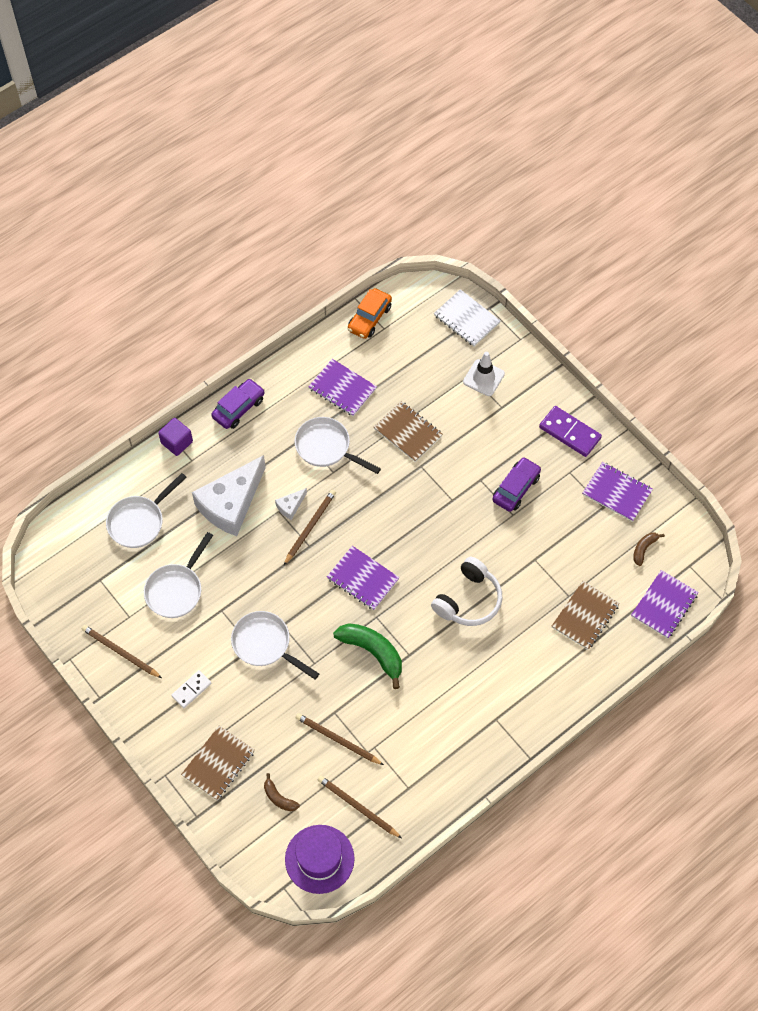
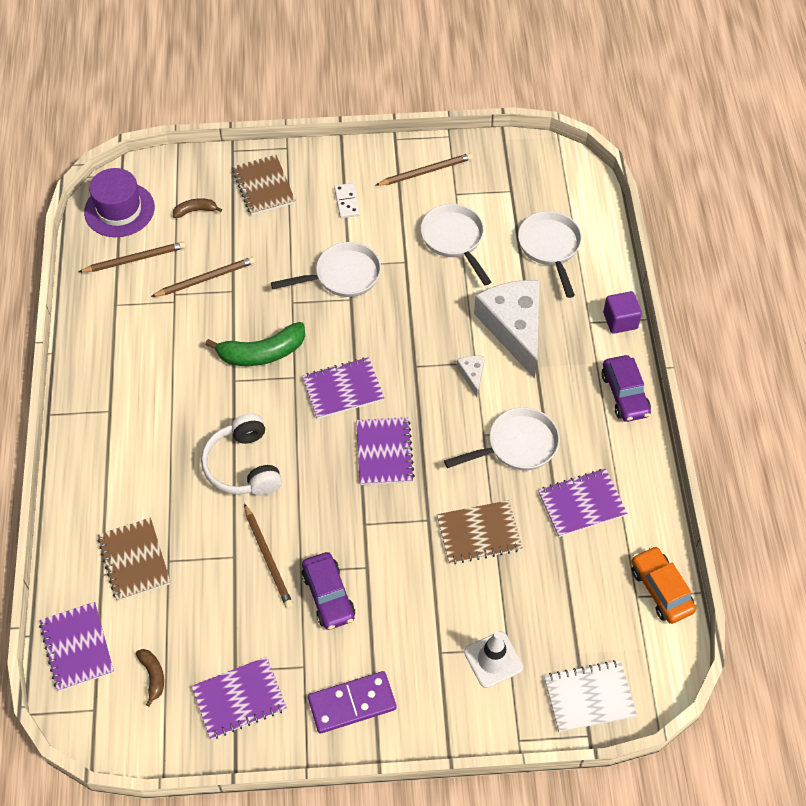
camera: 125 degrees right, 5 degrees down
(310, 527) = (435, 378): brown pencil -> brown pencil (268, 557)
(392, 522) = (384, 452): none -> purple notebook

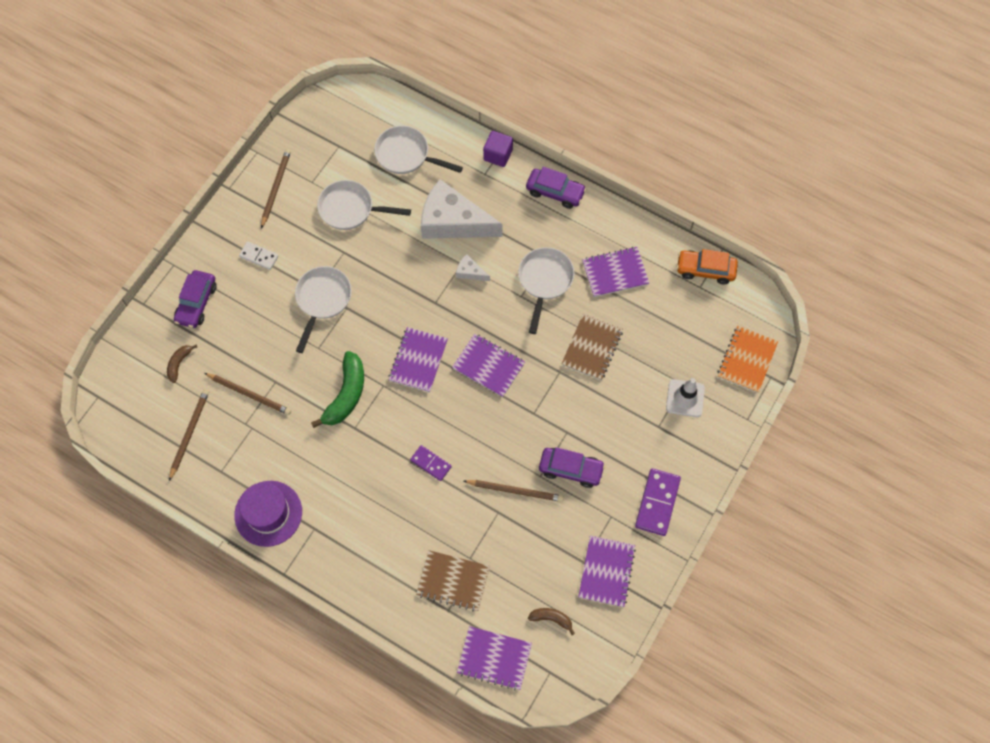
camera: 55 degrees left, 10 degrees up
(119, 210) = (132, 417): purple hat -> purple hat (268, 513)
(205, 279) = (249, 394): brown pencil -> brown pencil turned 105 degrees clockwise
(243, 466) = (431, 463): white headphones -> purple domino
(264, 186) = (197, 303): brown notebook -> purple car
(581, 504) = (615, 273): purple notebook -> purple notebook turned 60 degrees clockwise
(589, 697) = (747, 360): white notebook -> orange notebook

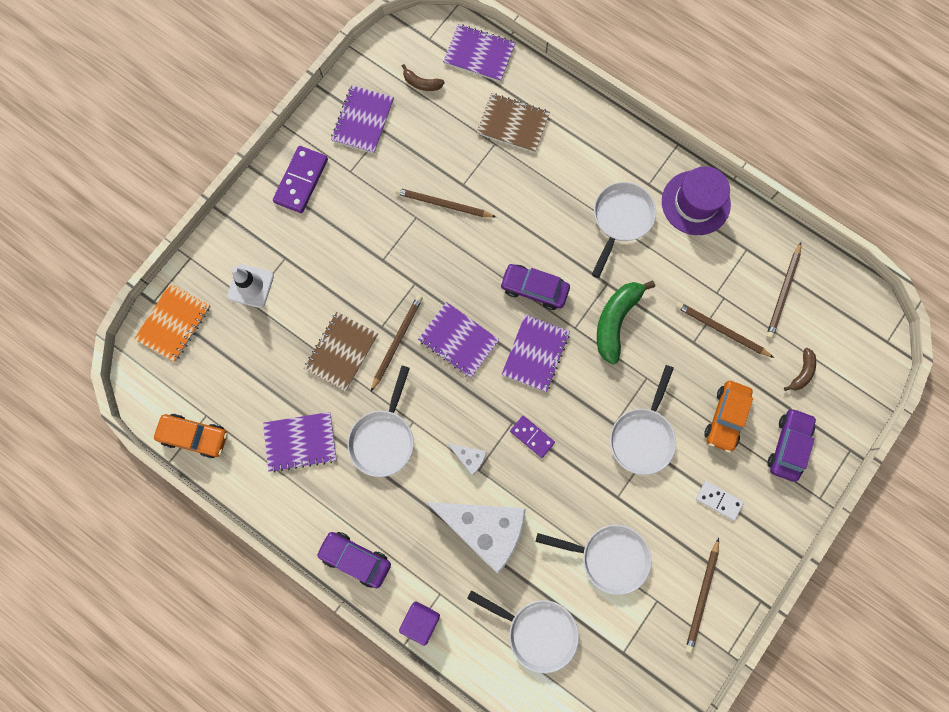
camera: 175 degrees left, 10 degrees up
(249, 321) = (725, 417): none -> orange car
(342, 490) = (620, 220): none -> white pan
(431, 463) = (528, 239): purple domino -> purple domino (532, 437)
(544, 360) = (397, 342): none -> brown pencil
(571, 469) = (383, 221): purple car -> purple car (534, 289)

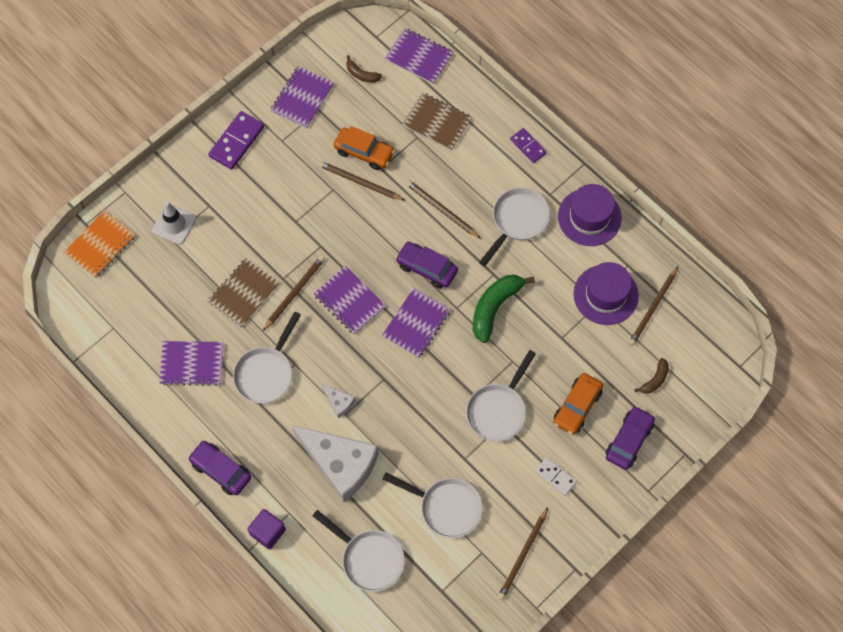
camera: 10 degrees right, 10 degrees down
(195, 436) = (100, 344): orange car -> orange car (364, 152)
(532, 437) = (398, 394): purple domino -> purple domino (528, 146)
(721, 330) = (589, 331): brown pencil -> brown pencil (442, 210)
(730, 286) = (605, 295): none -> purple hat

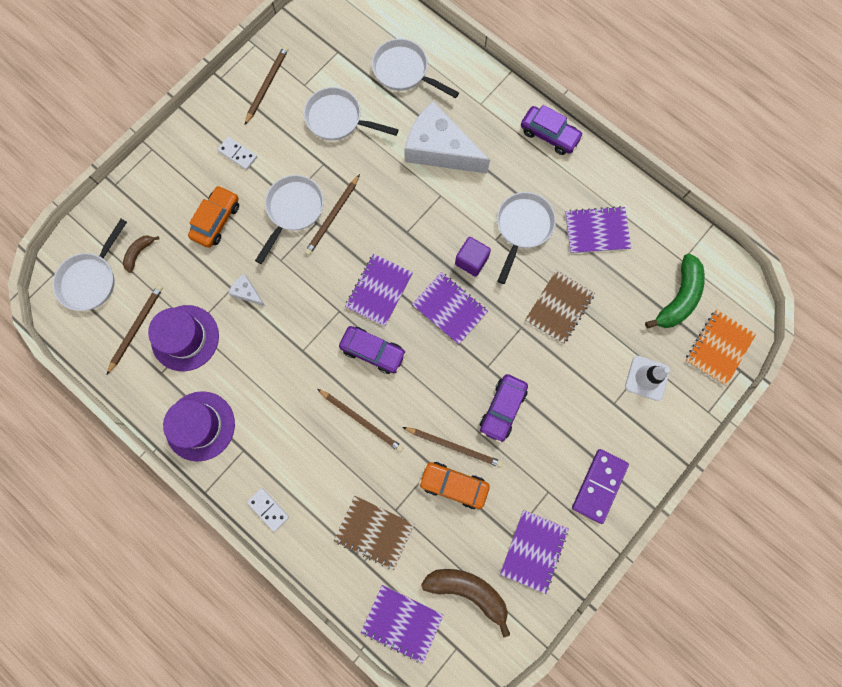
camera: 175 degrees right, 10 degrees up
(268, 532) = (497, 86): purple cube -> purple cube (471, 261)
(294, 293) = (507, 312): brown pencil -> brown pencil (333, 216)
(339, 402) = (447, 205): white cheese -> white cheese (247, 292)
(361, 74) = (468, 591): brown banana -> brown banana, size x1.91
(495, 308) = (300, 314): green banana -> green banana (678, 297)
(517, 221) = (278, 414): white pan -> white pan (91, 279)
(528, 146) = (268, 509): purple domino -> white domino
(629, 440) = (167, 192): purple car -> purple car (502, 409)

